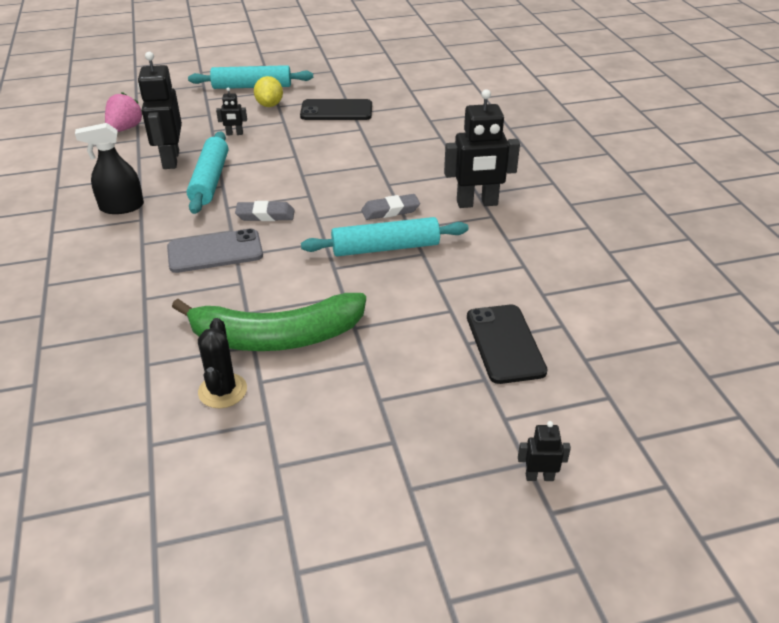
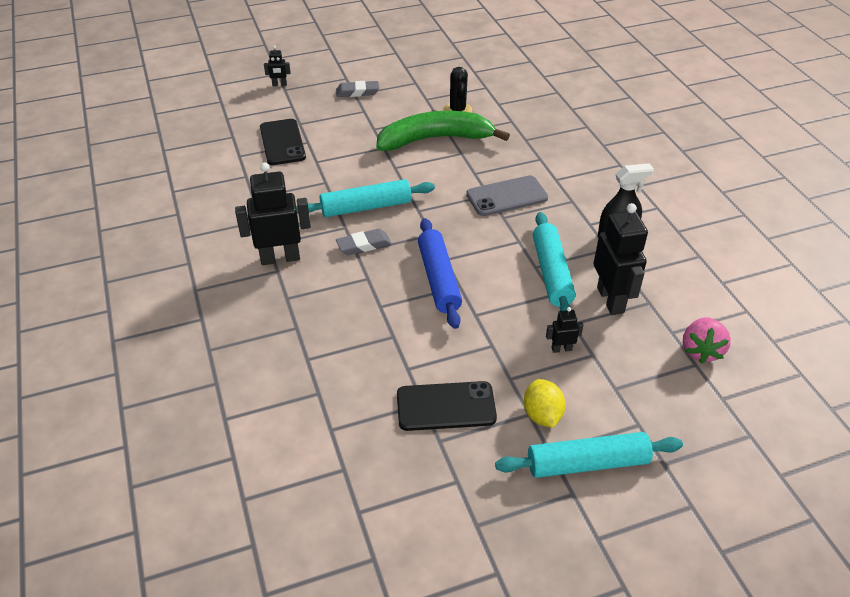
camera: 175 degrees right, 5 degrees up
(265, 215) = (479, 234): grey eraser -> grey eraser (357, 92)
(320, 180) = (439, 279): none -> blue rolling pin

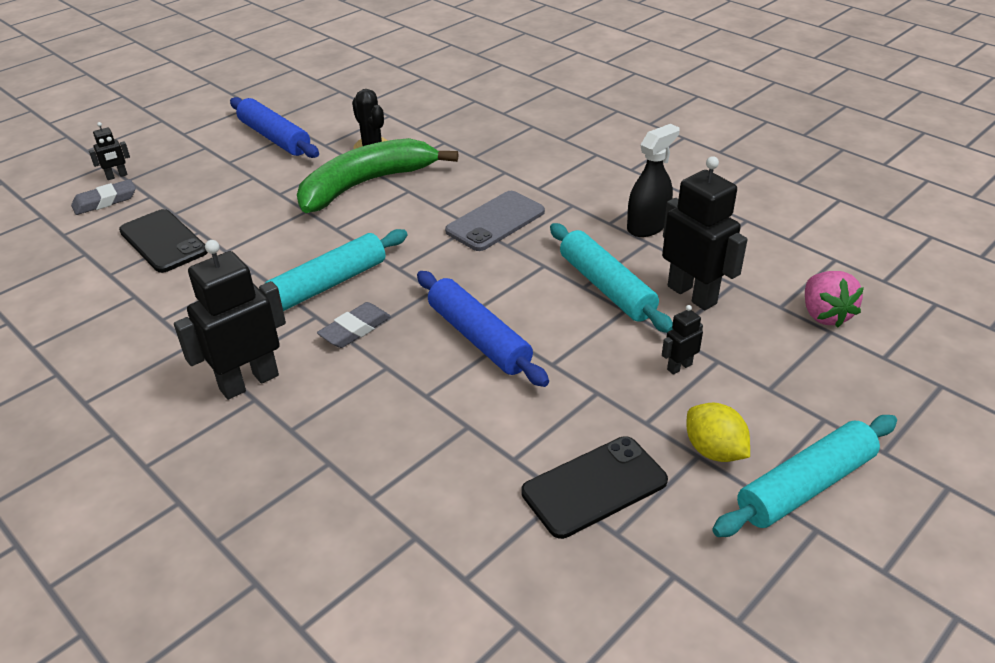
camera: 25 degrees left, 5 degrees down
(357, 92) = (231, 159): grey eraser -> grey eraser (105, 201)
(395, 83) = (274, 138): none -> blue rolling pin

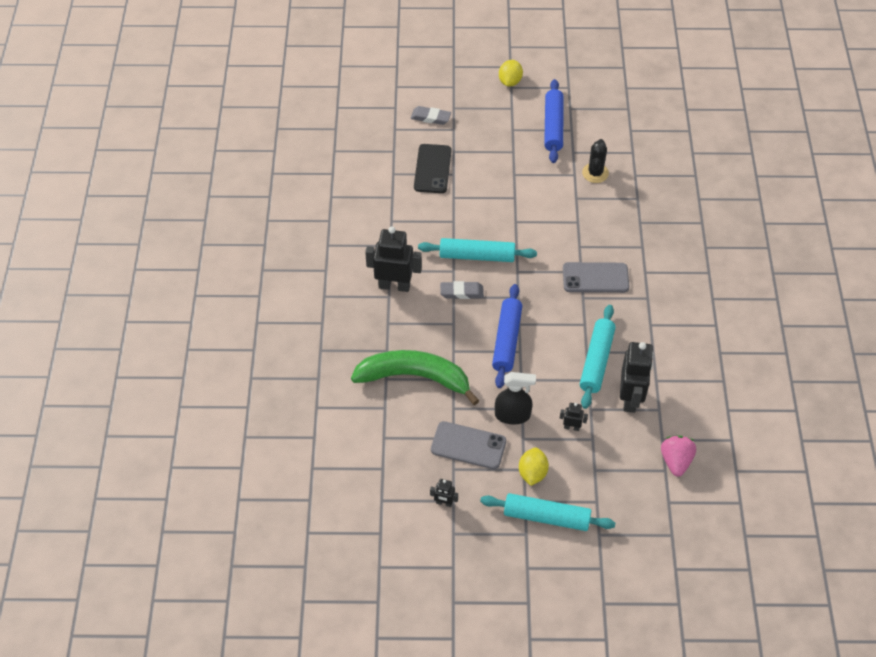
camera: 45 degrees right, 15 degrees up
(117, 176) = (451, 101): black robot -> black robot (444, 503)
(176, 130) = (510, 81): none -> yellow lemon
(366, 184) = (562, 200): green banana -> green banana (415, 377)
(594, 486) = (468, 445): black phone -> grey phone
(647, 226) = (666, 342): black spray bottle -> black spray bottle (512, 415)
(824, 315) = (676, 461): pink strawberry -> pink strawberry turned 150 degrees clockwise

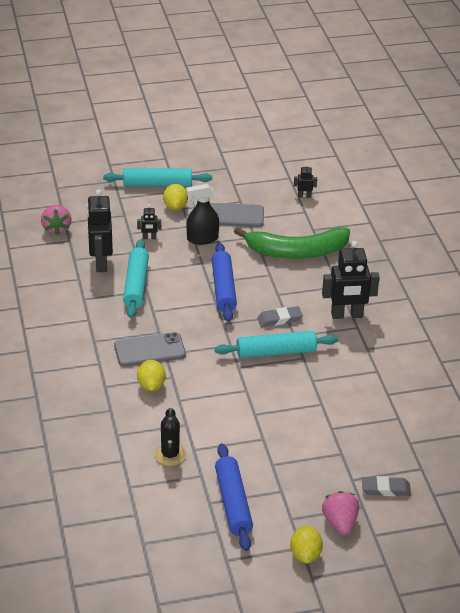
camera: 165 degrees right, 15 degrees down
(432, 169) = (357, 430): black phone -> none
(444, 503) = (240, 182): black robot -> black robot (304, 196)
(476, 99) = (340, 523): none -> pink strawberry
(600, 240) = (151, 386): none -> yellow lemon

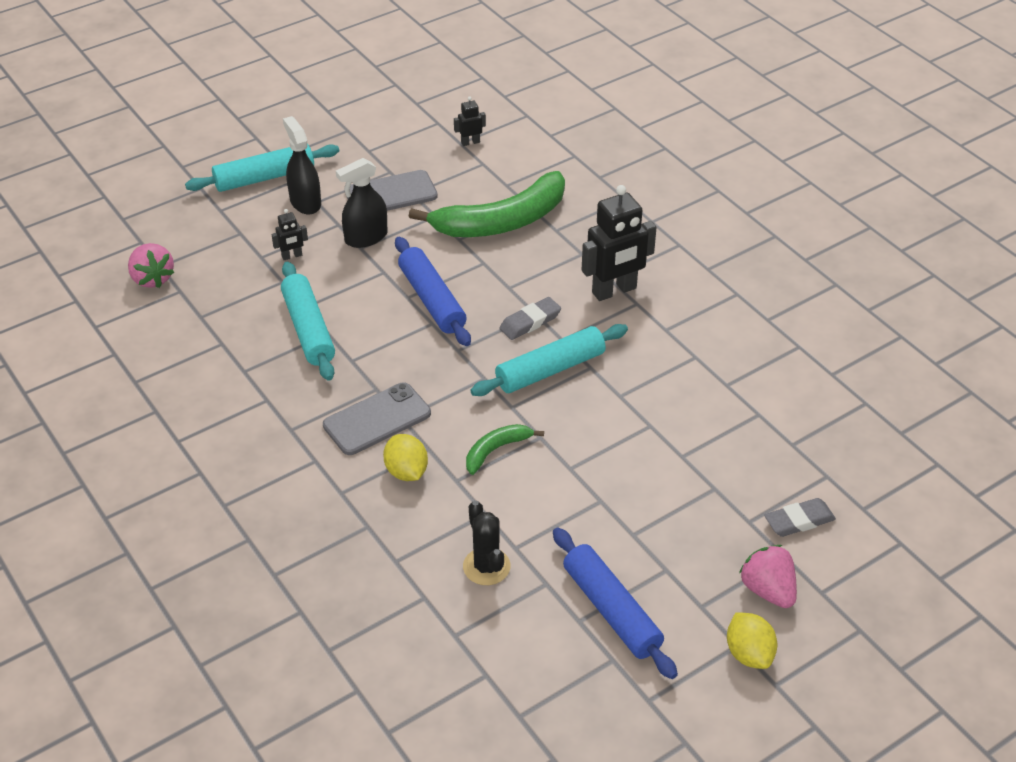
camera: 20 degrees left, 5 degrees up
(100, 263) = (242, 311): black robot -> none
(175, 206) = (305, 202): yellow lemon -> black spray bottle
(214, 389) = (496, 450): none -> green banana

